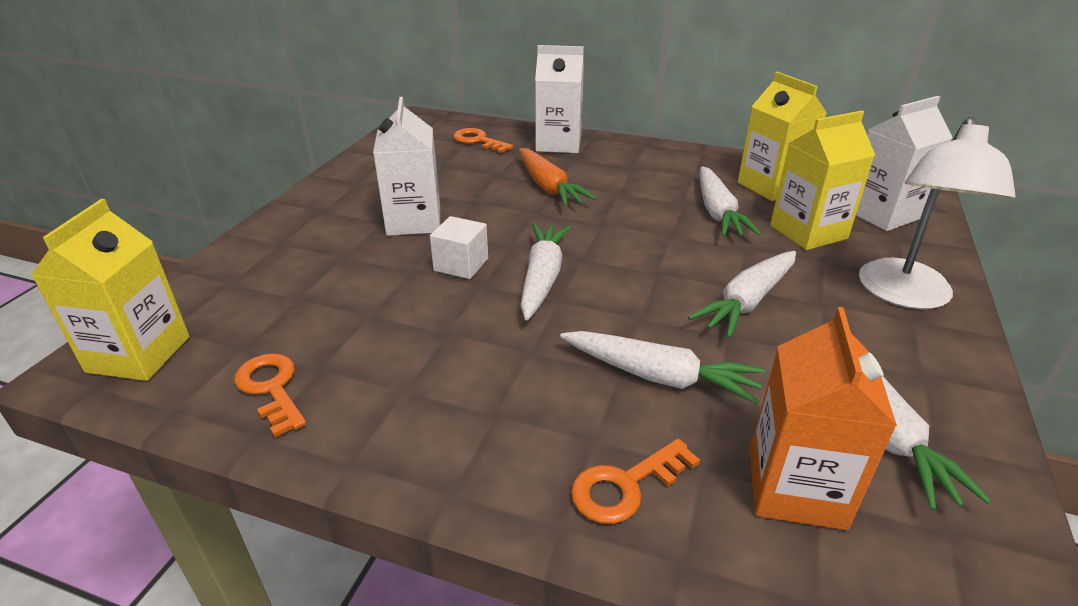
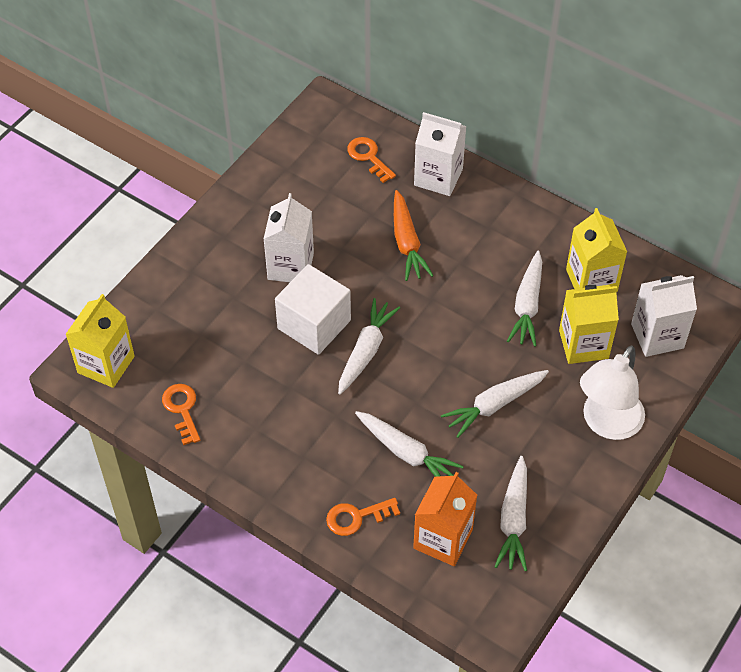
camera: 15 degrees right, 20 degrees up
(461, 264) = (314, 324): white cube -> white cube, size x1.80

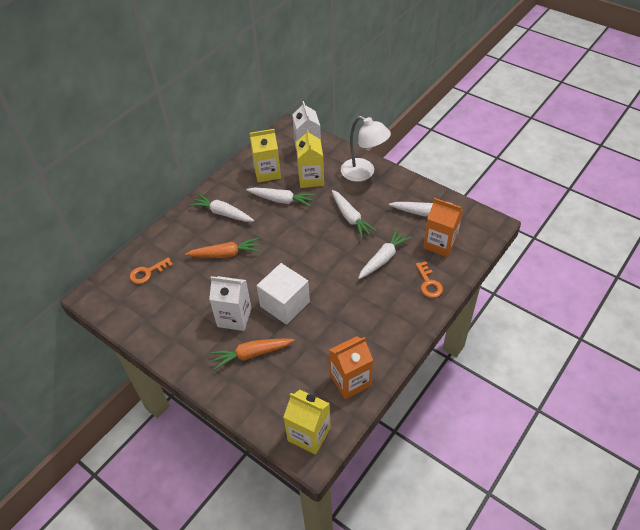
camera: 85 degrees left, 5 degrees down
(182, 410) = (350, 381): orange key -> orange carton
(229, 292) = (251, 354): none -> orange carrot
(366, 351) = (308, 277): white carrot -> white carrot (222, 213)
(438, 177) = (174, 237): white carton -> none

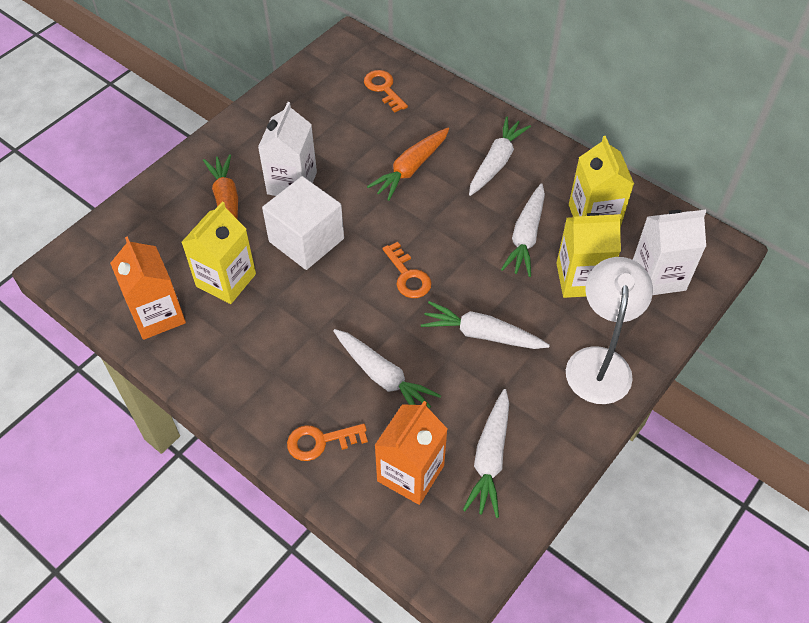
camera: 90 degrees right, 5 degrees up
(225, 254) = (410, 169): orange carrot -> orange carrot turned 45 degrees clockwise
(309, 434) = (90, 264): yellow carton -> yellow carton (226, 280)
(312, 251) = (408, 276): none -> orange key
(350, 218) = (481, 334): white carrot -> white carrot turned 45 degrees clockwise
(363, 173) = (599, 362): white lamp -> white lamp turned 150 degrees clockwise

